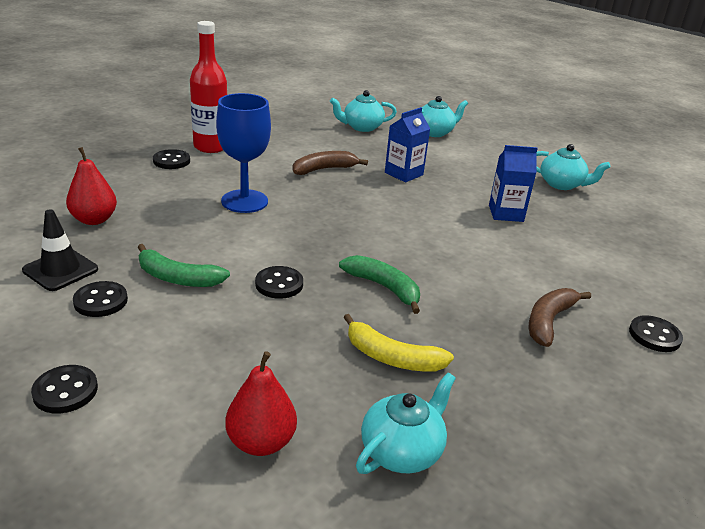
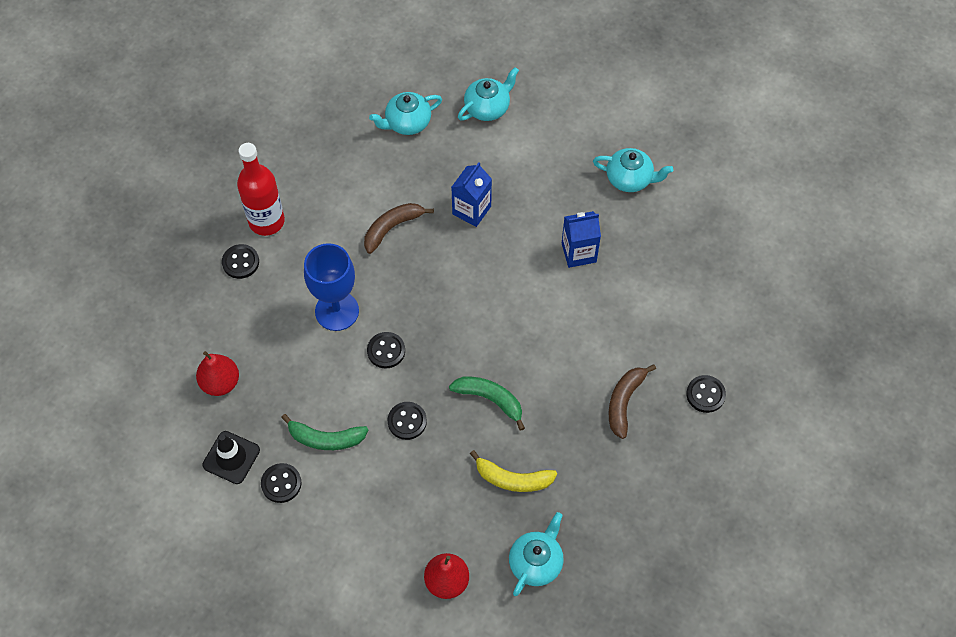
camera: 10 degrees left, 30 degrees up
(65, 391) = (305, 577): black button -> black button (386, 351)

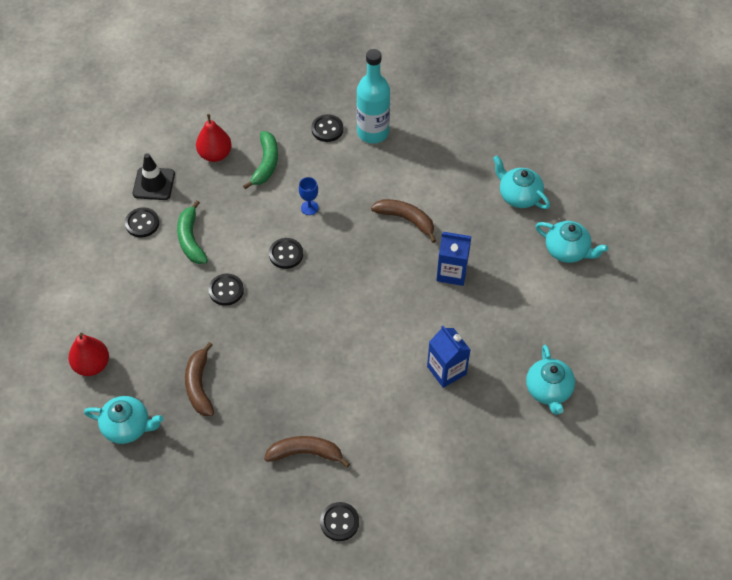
camera: 70 degrees right, 5 degrees down
(266, 221) = (373, 132): red bottle -> turquoise bottle
(337, 311) = (309, 208): blue goblet -> blue goblet, size x0.45
(490, 399) = (269, 345): green banana -> green banana (266, 164)
(513, 479) = (199, 385): yellow banana -> brown banana

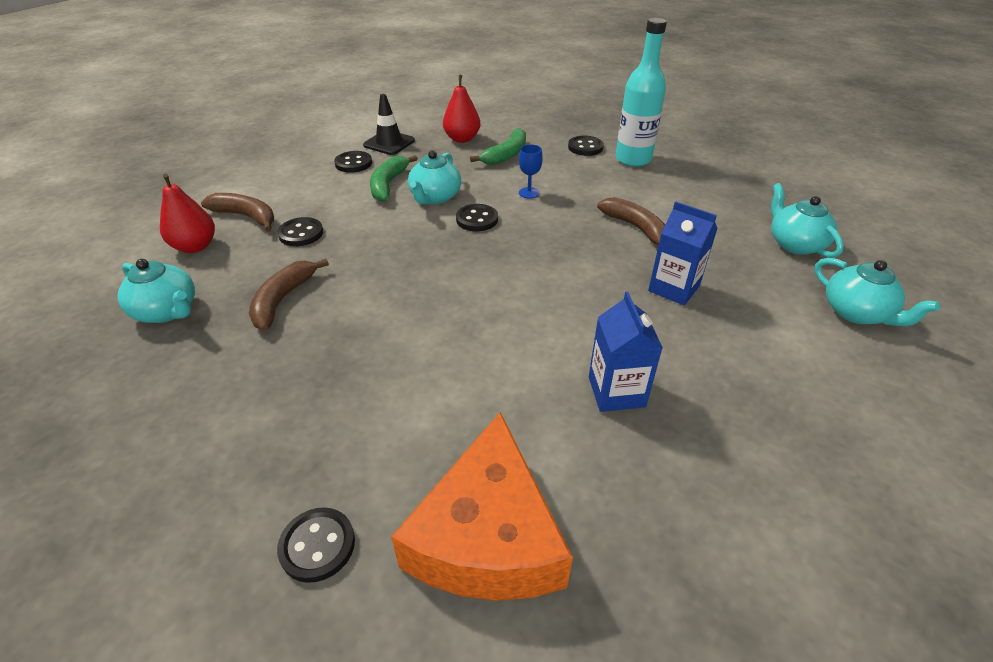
camera: 25 degrees right, 15 degrees down
(226, 290) = (389, 229): black button -> black button (301, 233)
(305, 453) = (345, 421): brown banana -> brown banana (246, 216)
(418, 482) = (487, 536): none -> orange cheese
(548, 390) = (784, 479): turquoise teapot -> turquoise teapot (435, 197)

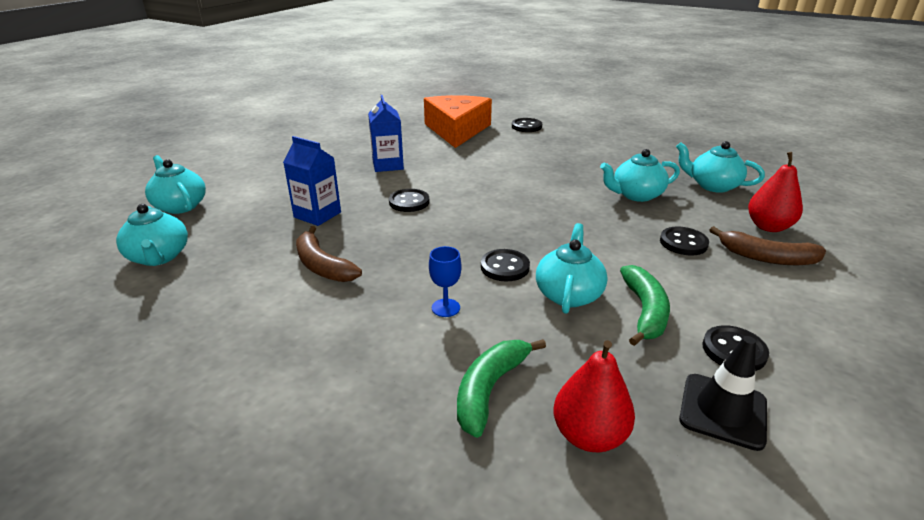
camera: 175 degrees right, 10 degrees down
(283, 299) = (636, 195): brown banana -> turquoise teapot
(585, 147) = (338, 422): black button -> black button (409, 202)
(633, 159) = (261, 391): turquoise bottle -> none

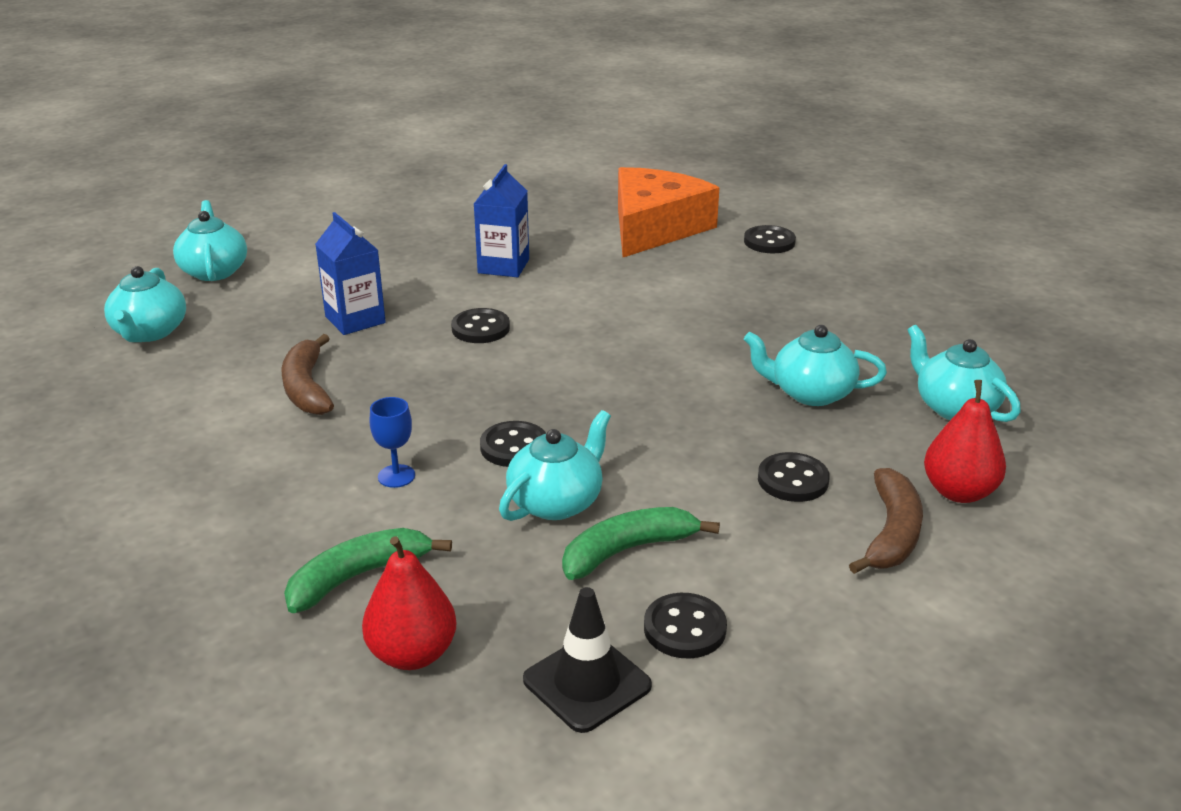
camera: 25 degrees right, 0 degrees up
(644, 311) = (628, 550): green banana -> green banana turned 150 degrees counterclockwise
(766, 257) = (891, 533): brown banana -> brown banana turned 120 degrees counterclockwise

